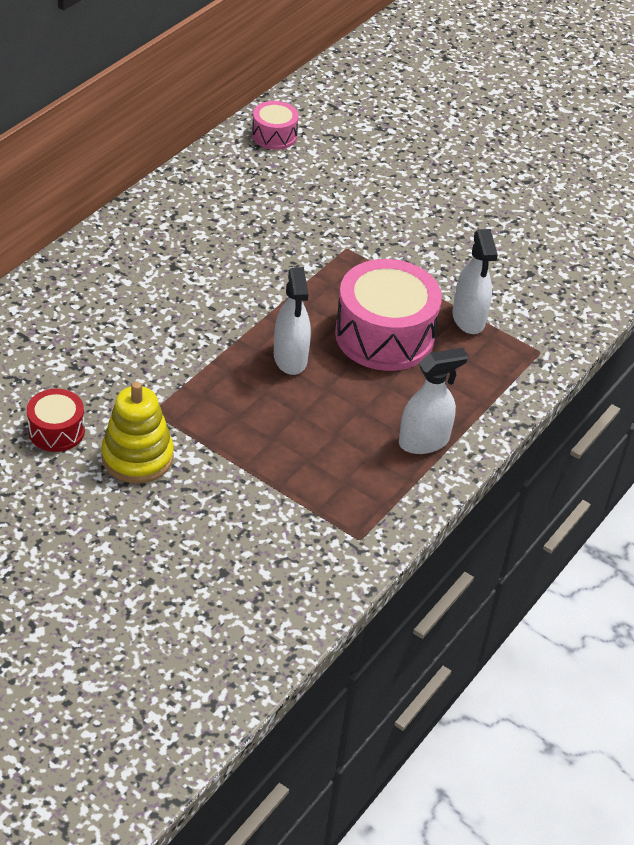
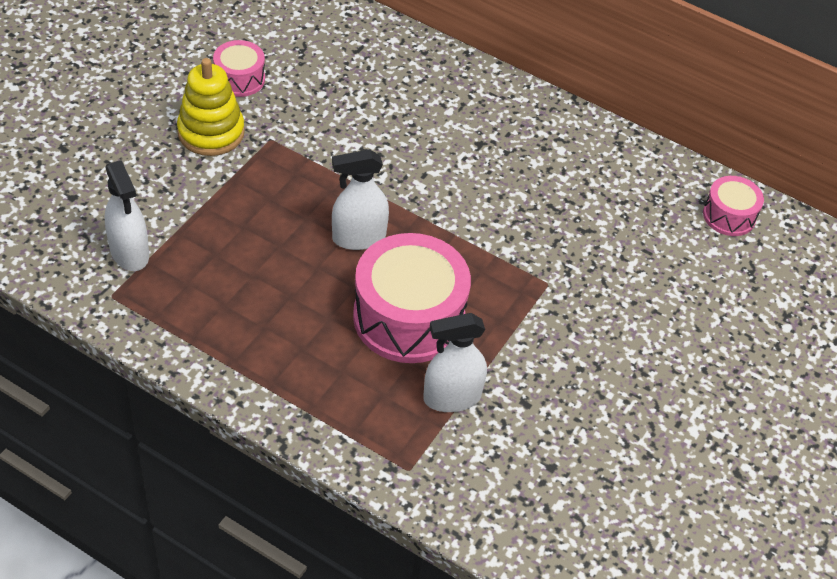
camera: 85 degrees right, 5 degrees up
(56, 431) = (239, 79): red drum -> pink drum
(424, 441) = (248, 350): white spray bottle -> white spray bottle (129, 253)

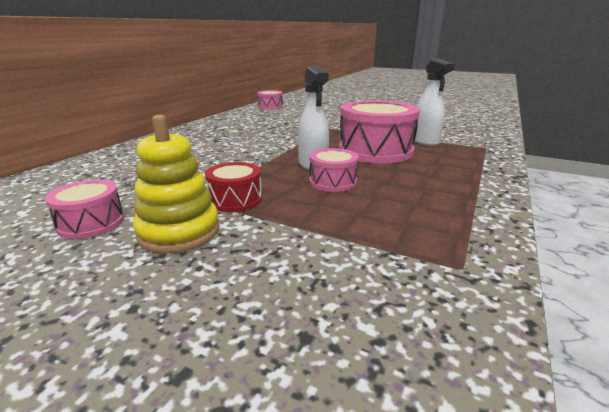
camera: 90 degrees left, 25 degrees down
(129, 253) = (388, 263): white spray bottle -> none
(266, 166) = (235, 200): none -> red drum
(298, 248) = (332, 182): none -> pink drum

